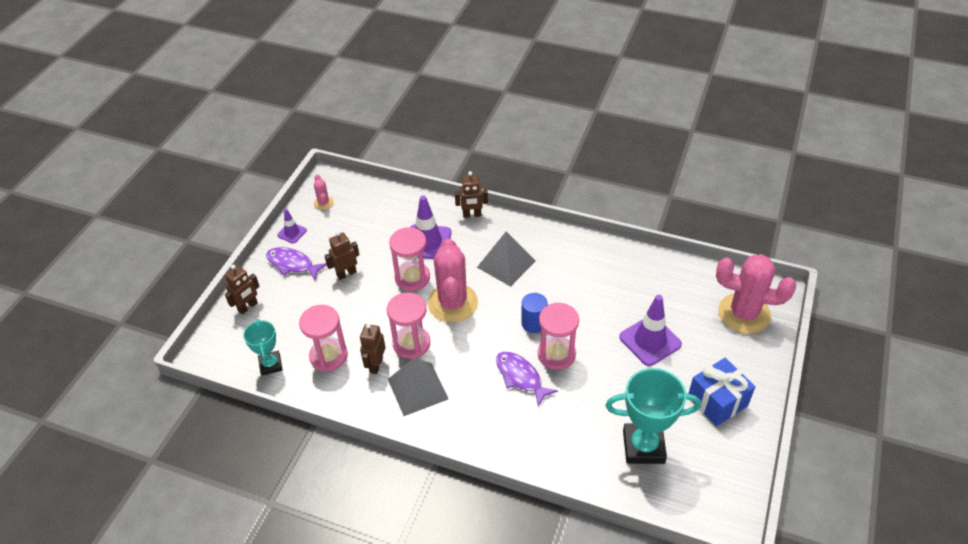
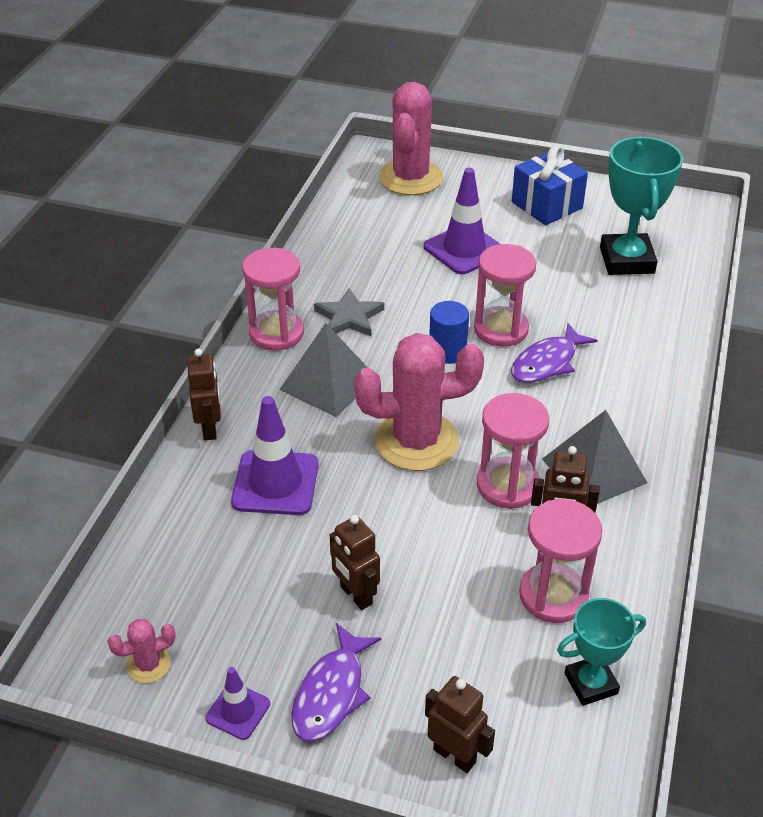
camera: 95 degrees left, 5 degrees down
(412, 278) = (362, 497): pink hourglass -> pink hourglass (276, 333)
(569, 274) = (349, 317): none -> grey star

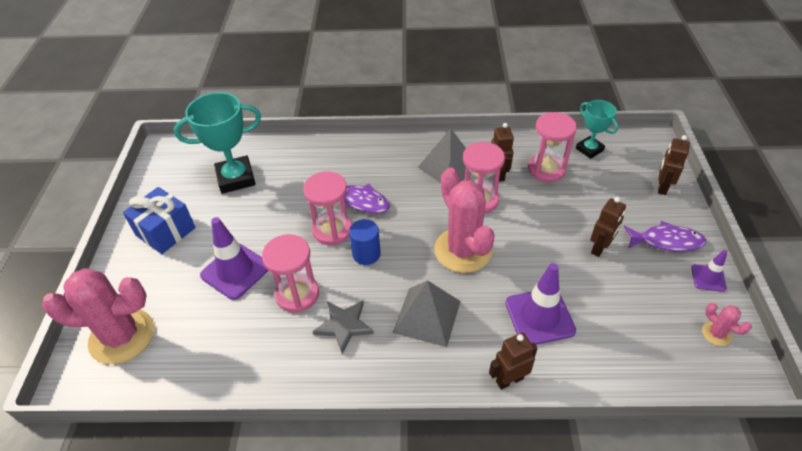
camera: 105 degrees left, 5 degrees up
(276, 333) = (380, 372): pink hourglass -> pink hourglass (297, 294)

